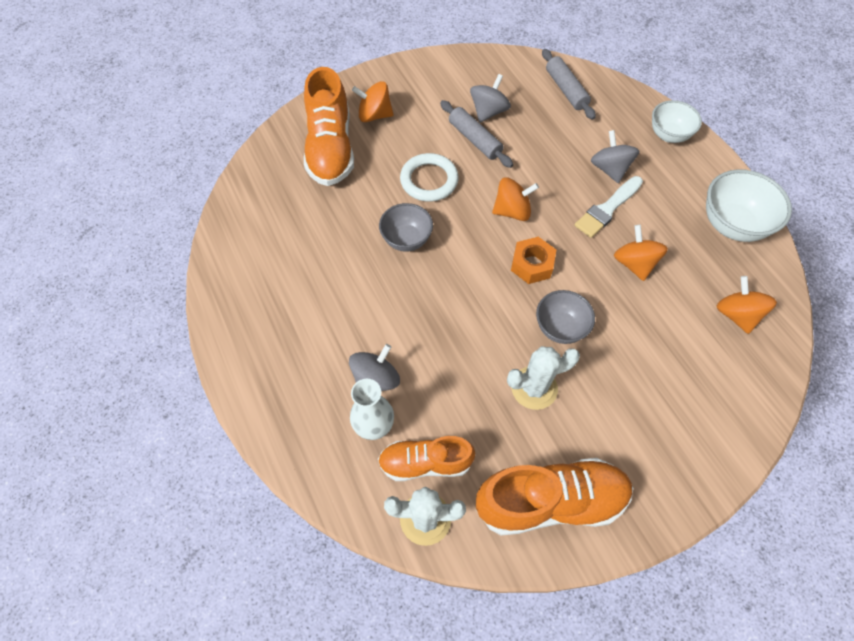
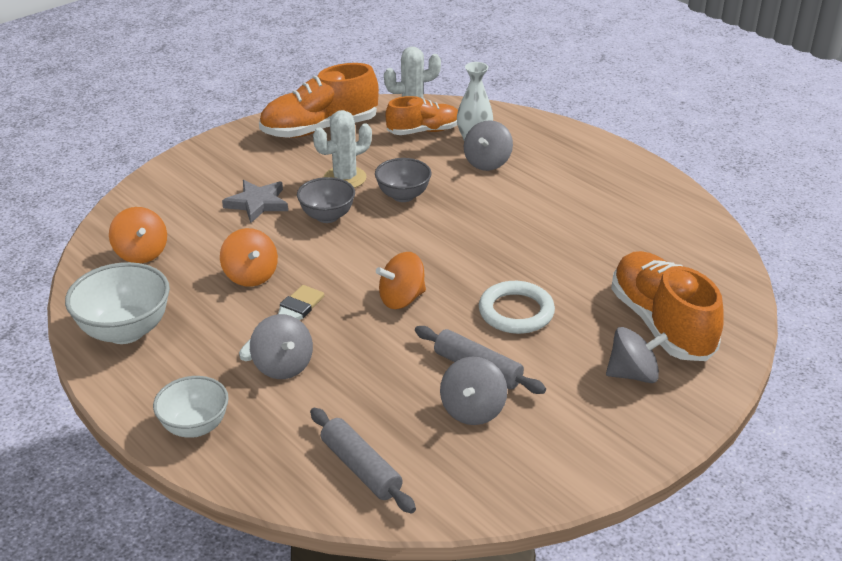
camera: 165 degrees right, 25 degrees down
(374, 115) = (633, 374): orange spinning top -> grey spinning top
(406, 240) = (512, 254): grey bowl -> grey bowl (403, 196)
(532, 265) = (366, 256): orange nut -> none
(629, 365) = (257, 203): none -> grey star

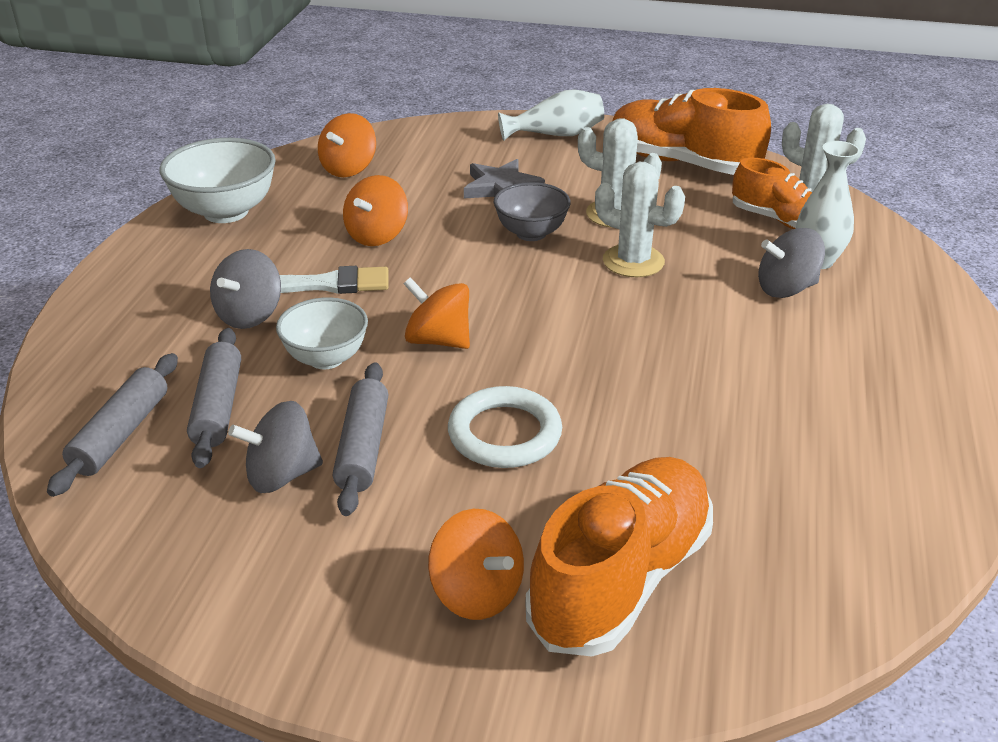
camera: 55 degrees right, 0 degrees up
(195, 426) = (116, 307): white bowl -> white bowl (326, 358)
(219, 154) = (556, 135): none -> white vase
(376, 414) = (218, 407): none -> grey rolling pin
(403, 196) = (633, 261): grey bowl -> white cactus
(633, 374) = (477, 592): grey spinning top -> orange spinning top

